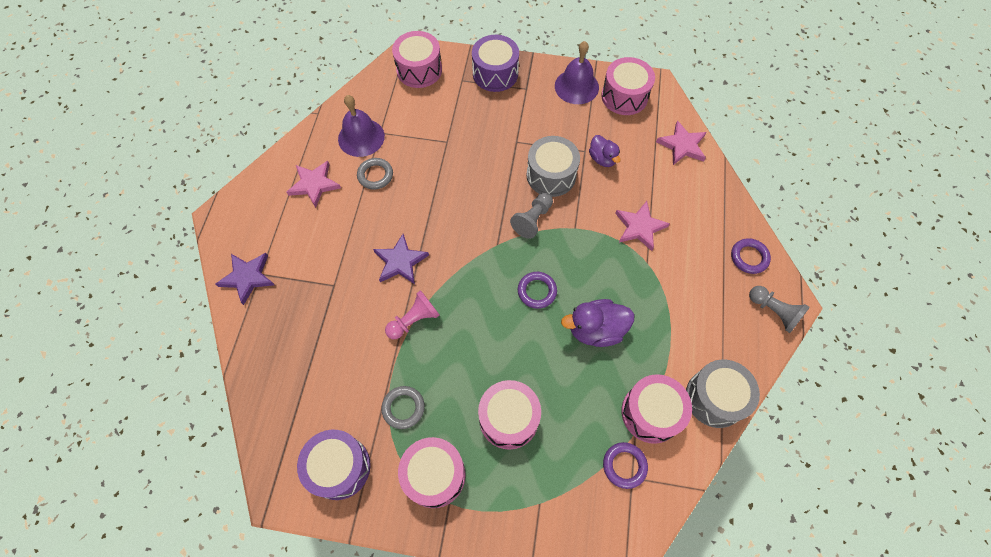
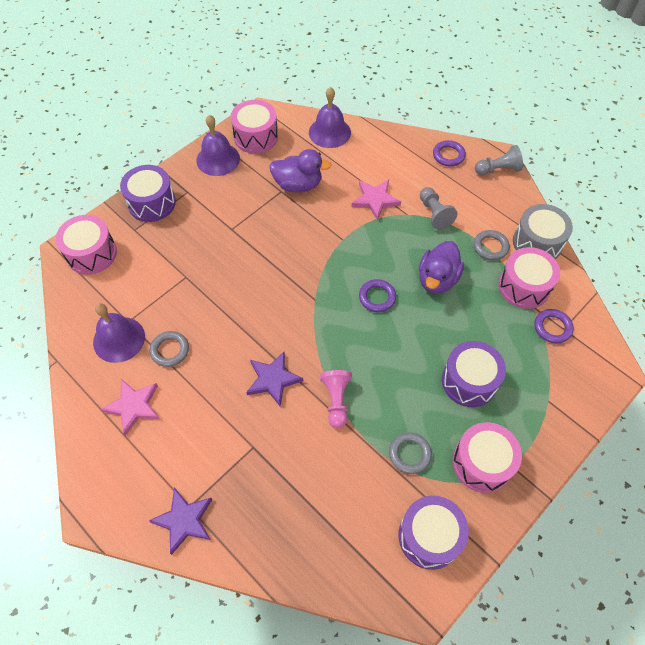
camera: 55 degrees left, 5 degrees down
(508, 418) = (469, 381): pink drum -> purple drum
(532, 220) = (313, 262): grey pawn -> grey pawn (434, 214)
(551, 175) = (283, 225): grey drum -> none
(602, 159) = (298, 185): purple duck -> purple duck, size x1.57
(672, 356) = (490, 247): none -> grey ring
(682, 145) = (329, 132): pink star -> purple bell

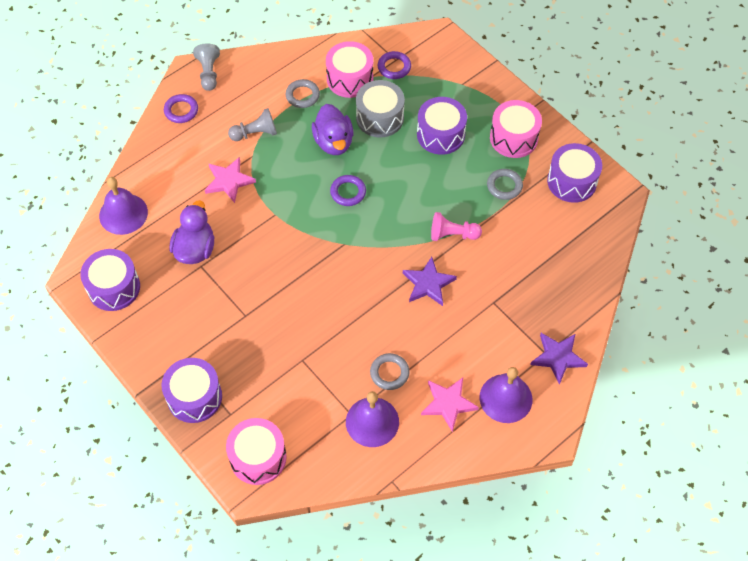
camera: 85 degrees left, 0 degrees up
(218, 159) = (140, 328): purple bell -> purple bell (505, 398)
(256, 137) = (114, 287): pink drum -> purple drum
(437, 279) = (333, 142): purple duck -> purple duck turned 45 degrees clockwise
(537, 243) = (303, 60): grey drum -> grey drum (380, 118)

